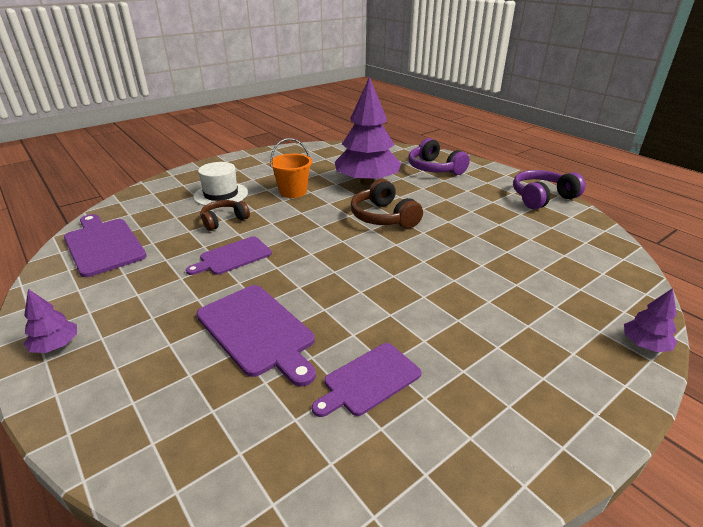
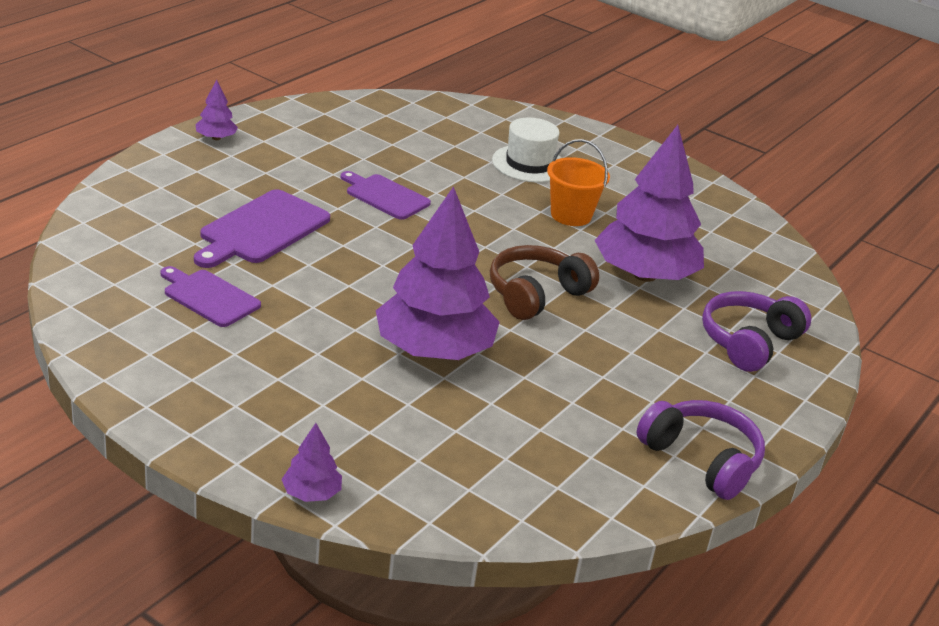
camera: 70 degrees right, 0 degrees up
(103, 245) = (375, 118): purple cutting board -> none
(224, 220) = (462, 177): brown headphones -> none
(450, 264) = (434, 350): none -> purple tree

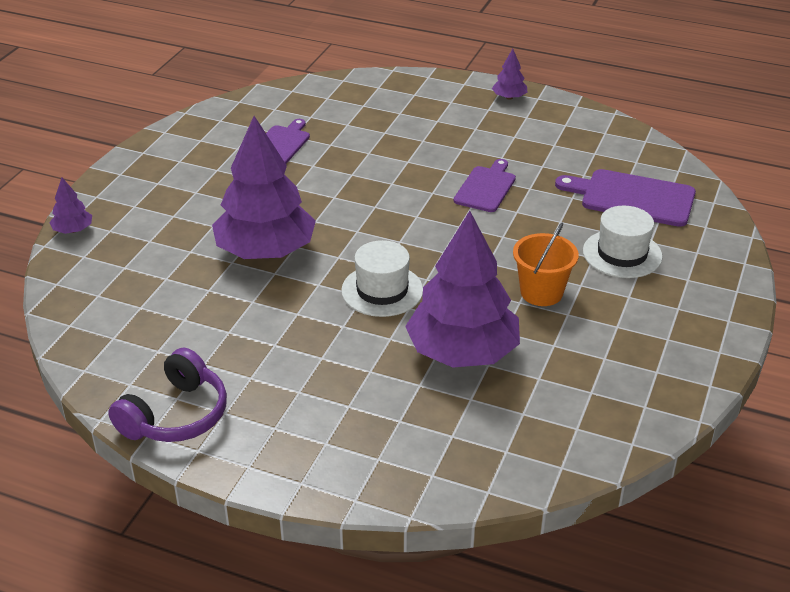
camera: 80 degrees right, 5 degrees up
(261, 230) = (386, 145): purple cutting board -> purple cutting board (632, 198)
(536, 294) = (382, 290): brown headphones -> white hat
(748, 342) = (383, 435): purple headphones -> none

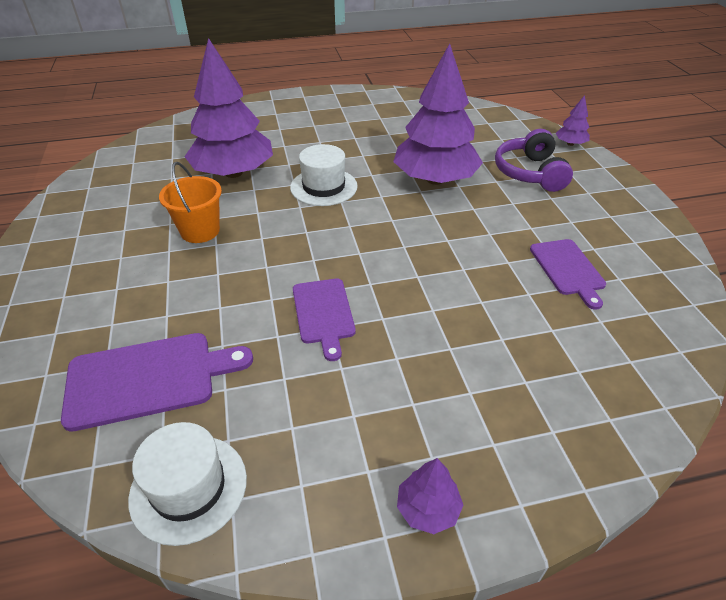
camera: 145 degrees right, 5 degrees up
(176, 415) = (362, 98): purple headphones -> purple headphones (530, 173)
(622, 254) = (139, 296): white hat -> white hat (188, 487)

